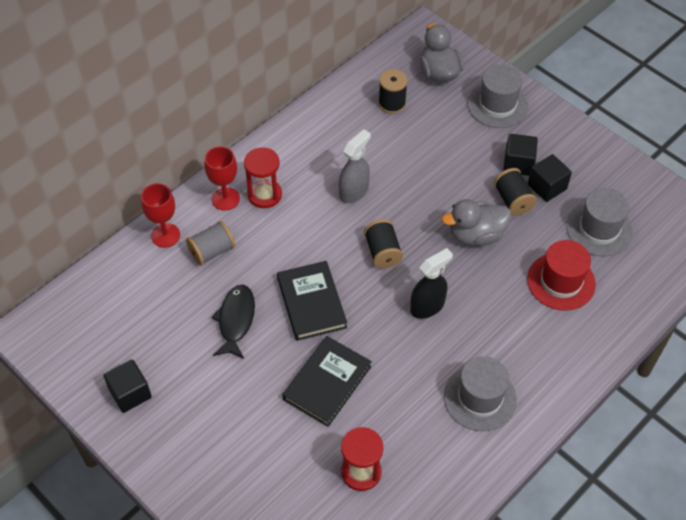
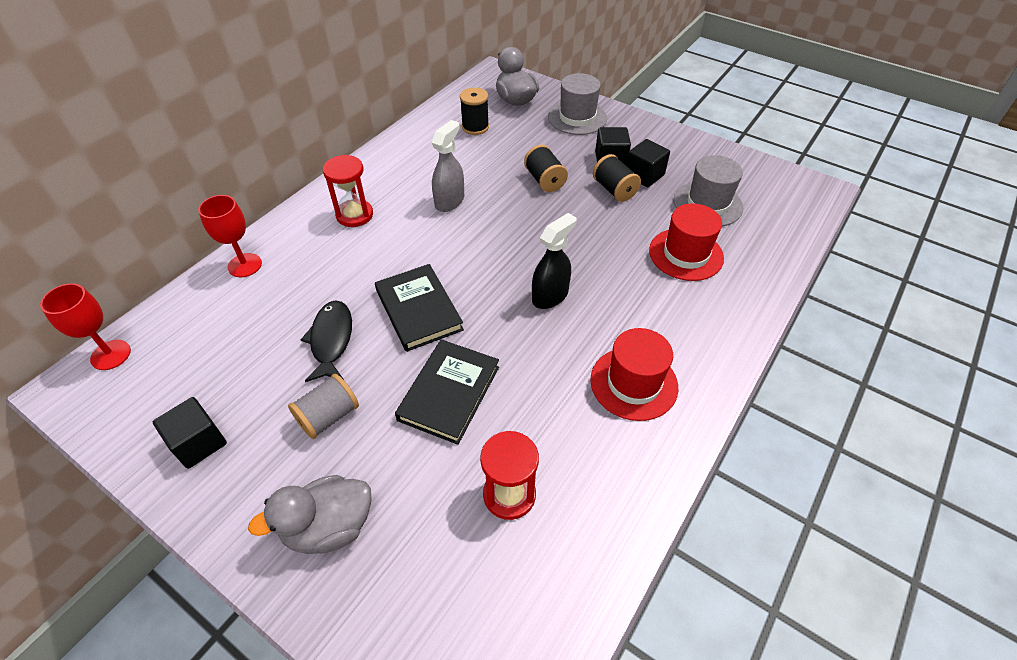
camera: 10 degrees left, 5 degrees down
(212, 251) = (299, 274): grey spool -> grey spool (328, 416)
(225, 199) = (312, 223): red goblet -> red goblet (110, 355)
(382, 252) = (490, 251): black spool -> black spool (544, 180)
(476, 235) = (585, 224): grey duck -> grey duck (329, 527)
(480, 398) = (633, 383): grey hat -> red hat

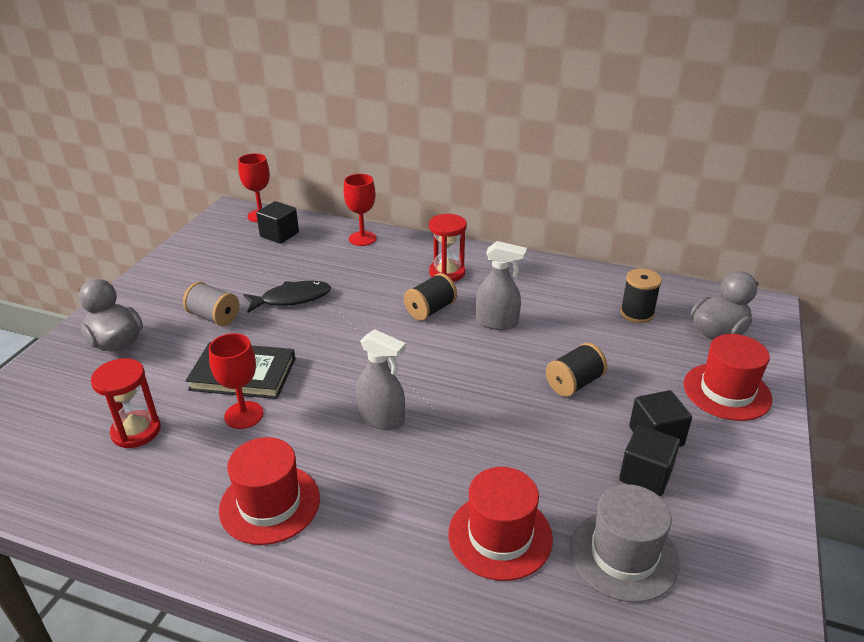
camera: 75 degrees right, 15 degrees down
(199, 443) = (188, 270): black cube -> black cube (279, 234)
(418, 310) = (337, 336): black book -> none
(514, 396) = (244, 415): none -> red goblet
(550, 296) = (382, 418): black spray bottle -> grey spray bottle
(577, 118) = (727, 391): grey hat -> red hat
(614, 190) = (594, 448): black spool -> black spool (430, 310)

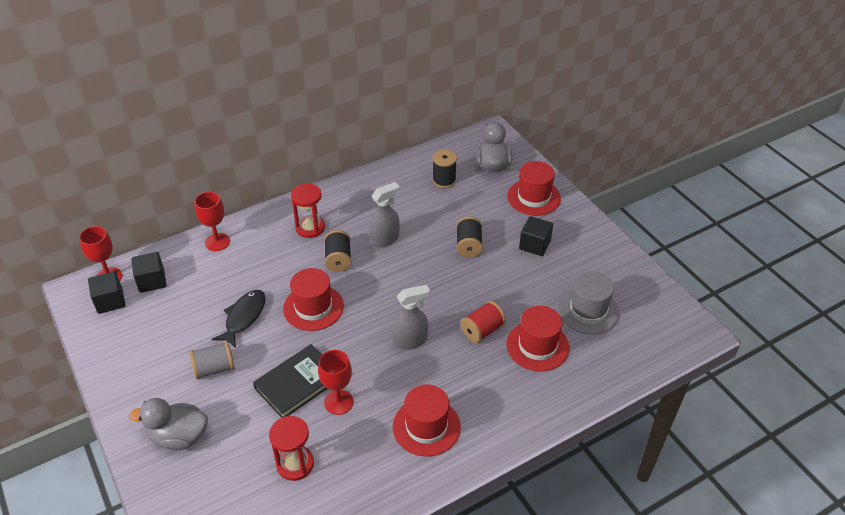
camera: 50 degrees left, 10 degrees up
(350, 329) = (313, 307): none -> red hat
(464, 468) = (482, 330): none -> red spool
(645, 475) = (553, 268): black cube -> black cube (110, 301)

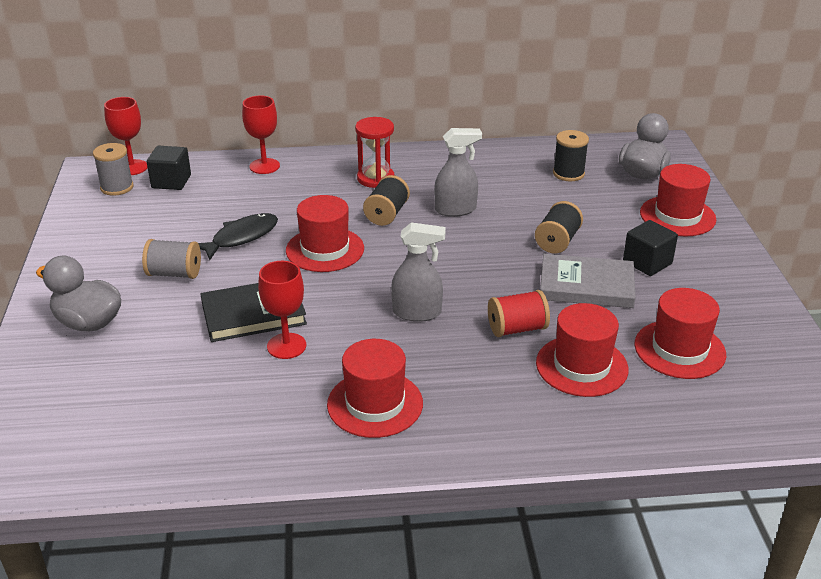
camera: 25 degrees right, 10 degrees down
(110, 301) = (117, 187): black cube -> grey spool
(295, 464) = (191, 389): red hourglass -> none
(507, 278) = (586, 286): none -> grey book
(588, 310) = (679, 349): grey hat -> red hat

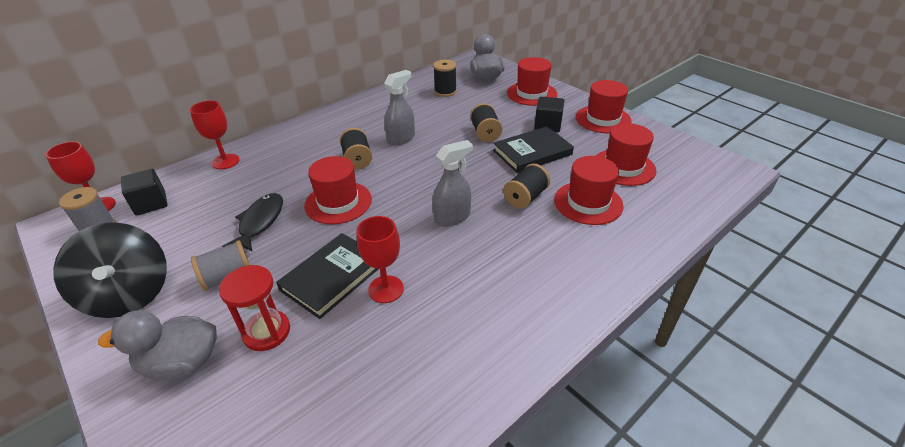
camera: 35 degrees left, 5 degrees up
(96, 253) = (129, 294): none -> black spinning top
(375, 178) = (323, 139): red hourglass -> red hourglass (266, 332)
(375, 404) = (498, 298): red hat -> red hat (603, 119)
(517, 329) = (525, 197): red spool -> black spool
(586, 286) = (532, 153): grey book -> black book

